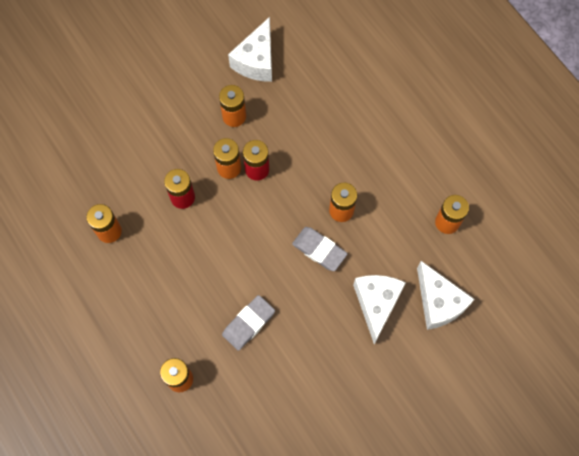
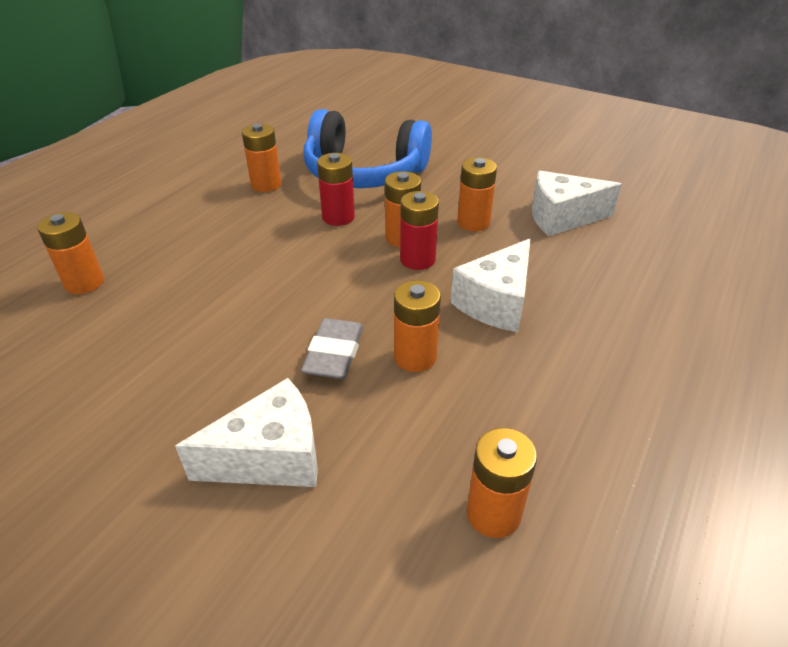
camera: 65 degrees right, 30 degrees down
(129, 156) = (364, 173): none -> blue headphones
(248, 323) = (184, 318): grey eraser -> none
(438, 302) = (314, 561): white cheese -> white cheese (496, 302)

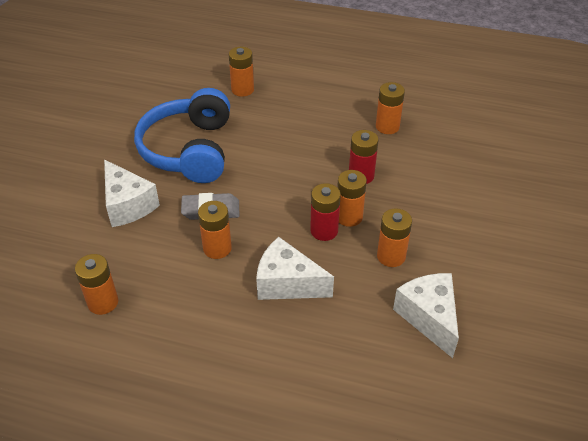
camera: 75 degrees right, 5 degrees up
(364, 173) = (436, 174): blue headphones -> blue headphones (189, 150)

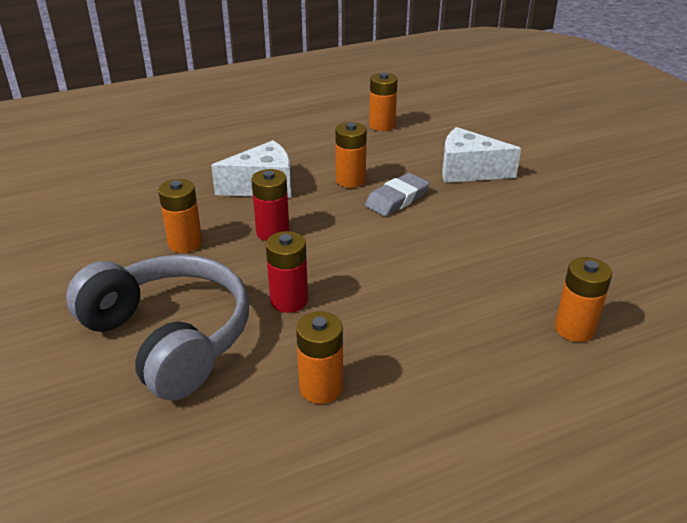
camera: 140 degrees right, 10 degrees down
(189, 150) = (501, 231): blue headphones -> none
(349, 217) = (260, 255): orange battery -> none
(429, 317) = (115, 218): white cheese -> none
(445, 189) = (169, 338): none -> grey headphones

